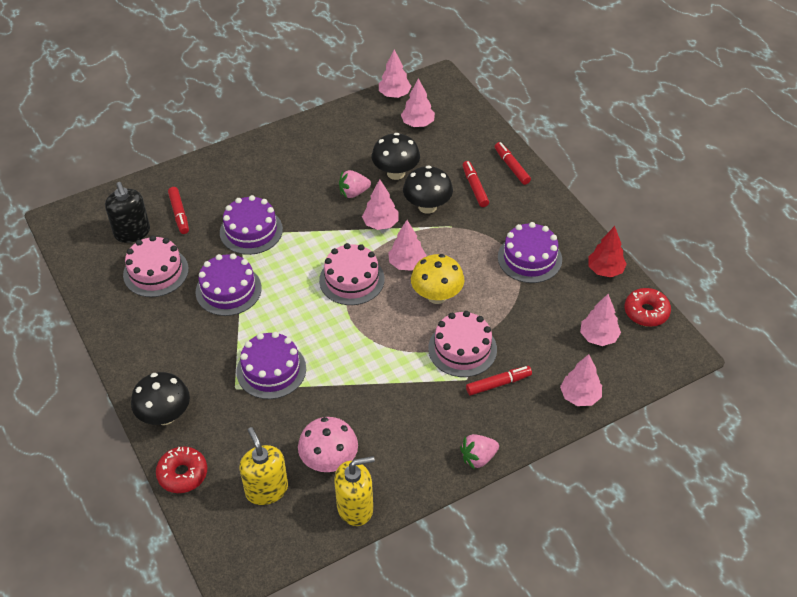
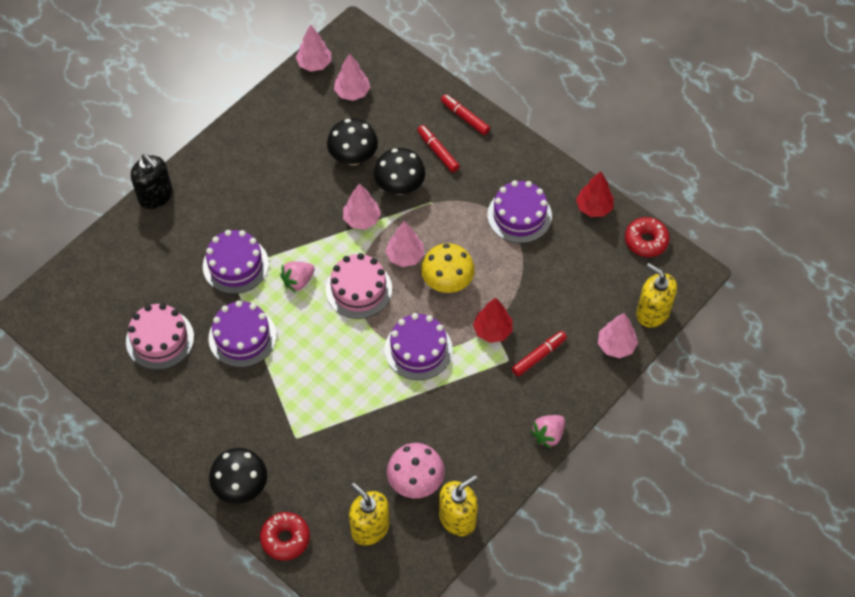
camera: 20 degrees left, 10 degrees up
(132, 232) = (114, 302): black soap dispenser -> black soap dispenser (155, 196)
(179, 214) = (153, 267): red marker -> none
(271, 370) = (322, 408): purple cake -> purple cake (418, 349)
(353, 193) = (320, 192): pink strawberry -> pink strawberry (298, 281)
(462, 349) = (492, 330): pink cake -> red tree
(598, 337) = (612, 280): pink tree -> none
(629, 377) = (652, 312): none -> yellow soap dispenser

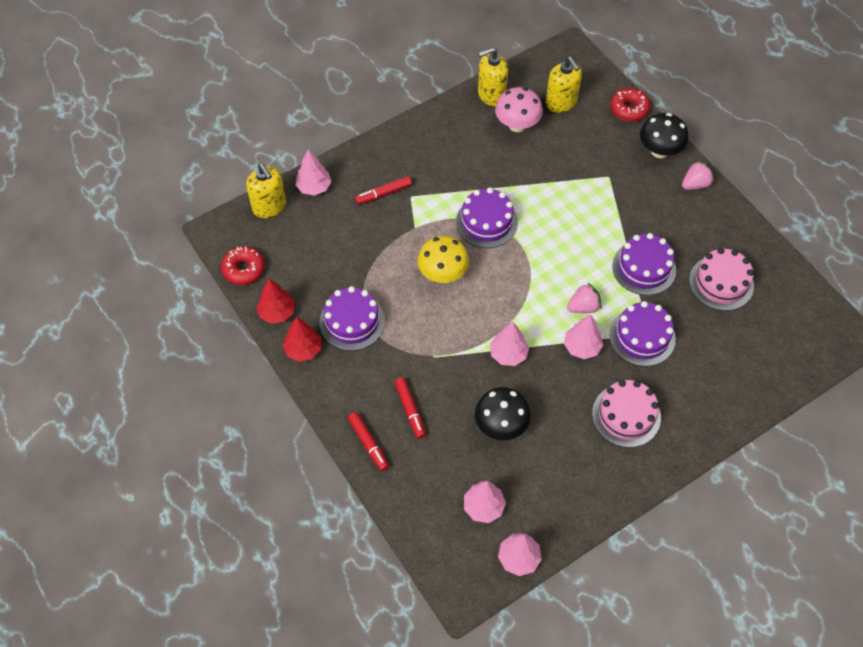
camera: 165 degrees left, 0 degrees up
(155, 196) = (718, 430): black soap dispenser -> none
(359, 289) = (527, 286): pink cake -> pink cake (626, 415)
(400, 186) = (461, 380): black mushroom -> none
(405, 256) = (475, 307): pink tree -> pink tree (582, 347)
(492, 330) = (416, 223): red tree -> red tree (303, 349)
(548, 435) = (399, 134): pink strawberry -> pink strawberry (695, 184)

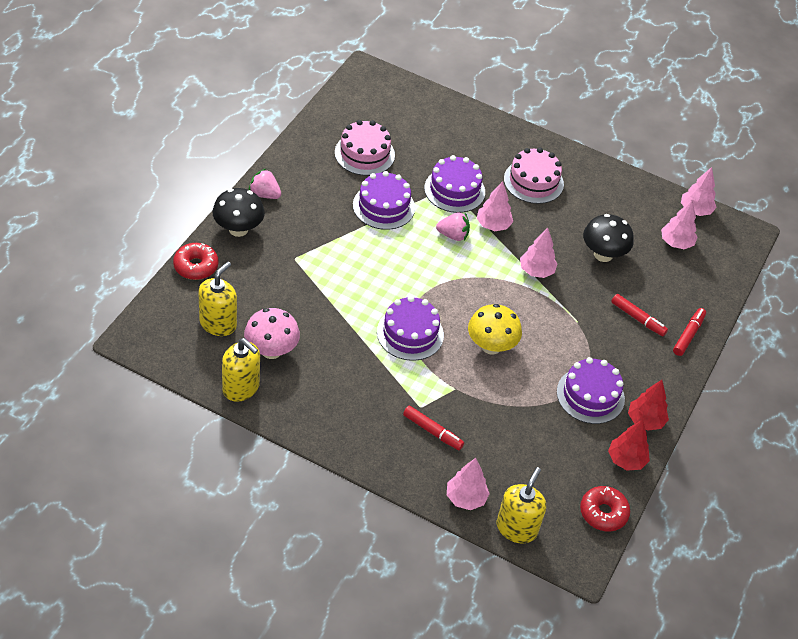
camera: 125 degrees left, 10 degrees down
(410, 410) = (638, 318): red marker -> red marker turned 90 degrees clockwise
(583, 307) = (453, 235): pink strawberry -> pink strawberry turned 150 degrees clockwise

